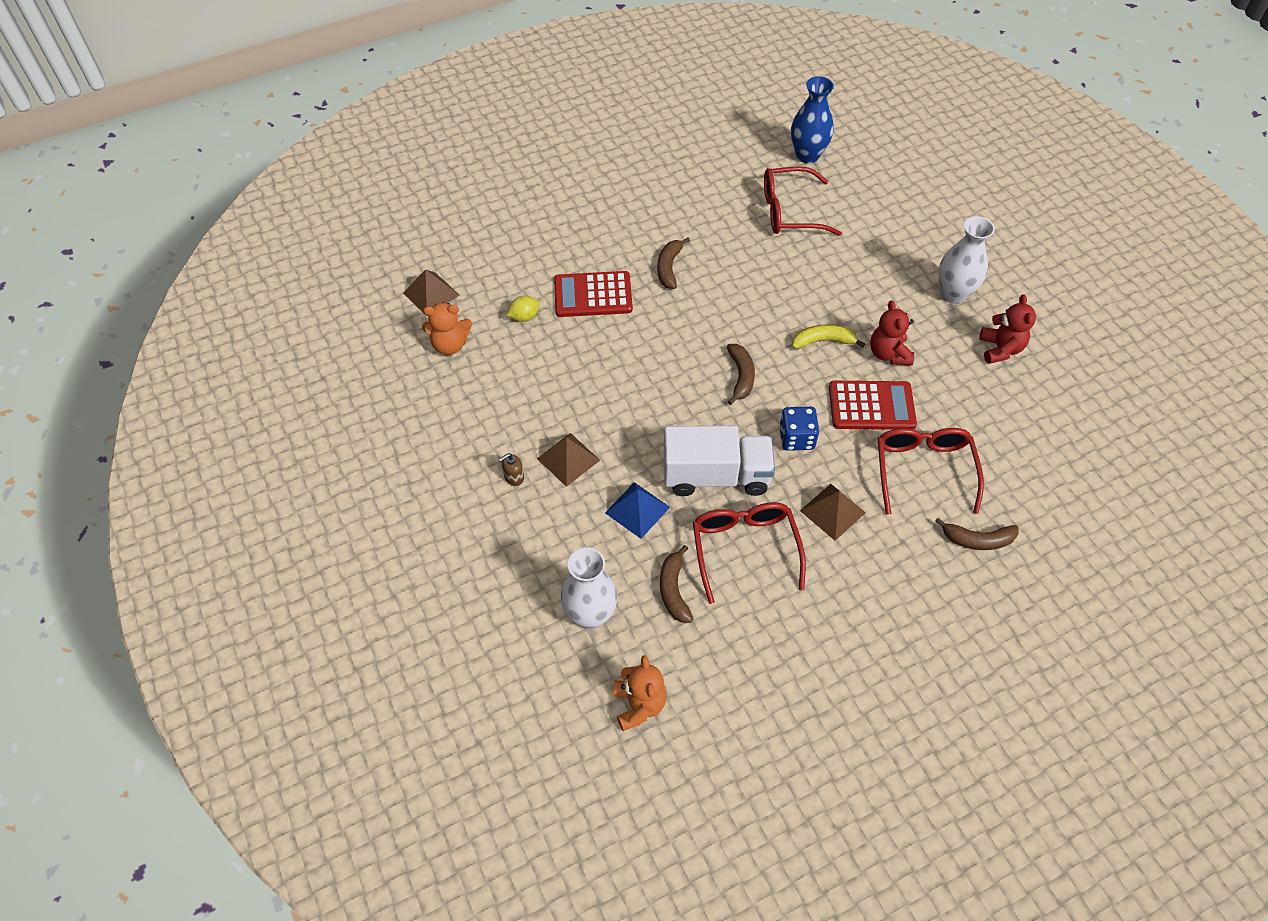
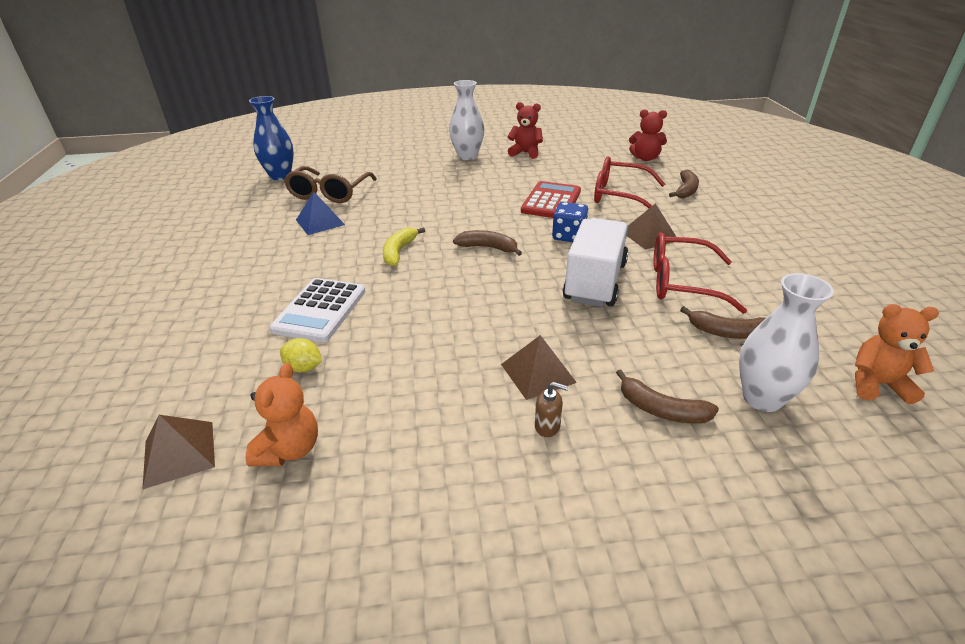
camera: 70 degrees left, 20 degrees down
(514, 477) = (547, 426): brown soap dispenser -> brown soap dispenser turned 60 degrees counterclockwise
(524, 317) = (304, 368): yellow lemon -> yellow lemon turned 60 degrees counterclockwise
(593, 295) = (320, 310): red calculator -> white calculator
(637, 510) = (623, 336): blue pyramid -> blue pyramid (320, 222)
(669, 267) = (330, 258): brown banana -> brown banana (661, 409)
(790, 211) = (330, 193): red glasses -> brown glasses
(823, 341) = (475, 206): yellow banana -> yellow banana (399, 252)
(888, 353) = (505, 186): red teddy bear -> red teddy bear (645, 158)

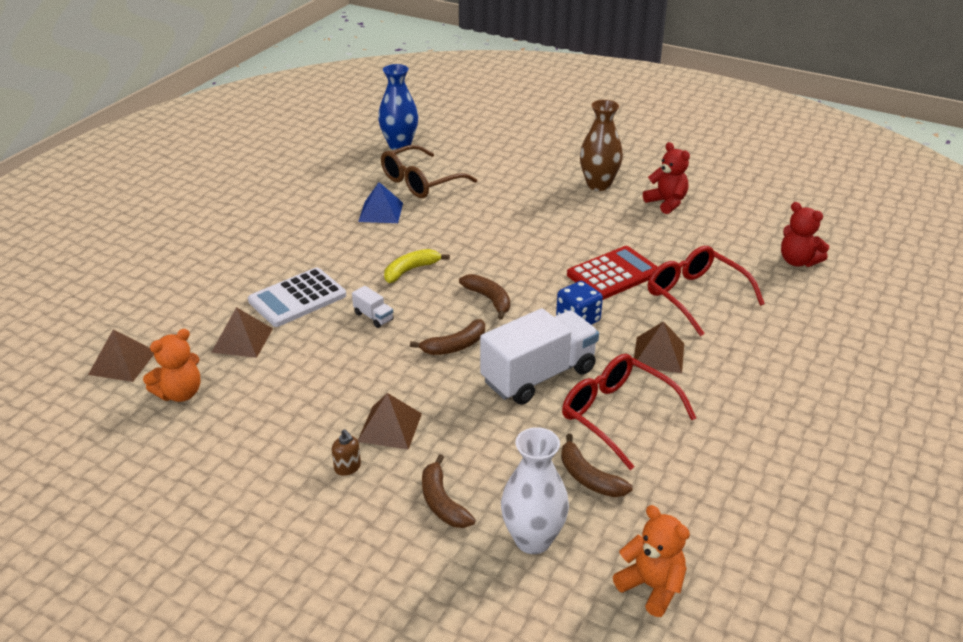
camera: 35 degrees right, 0 degrees up
(304, 368) = (242, 340): yellow lemon -> brown pyramid
(410, 296) = (373, 317): none -> white truck
(467, 156) = (598, 185): white vase -> brown vase
(686, 190) = (782, 321): brown banana -> brown banana (455, 346)

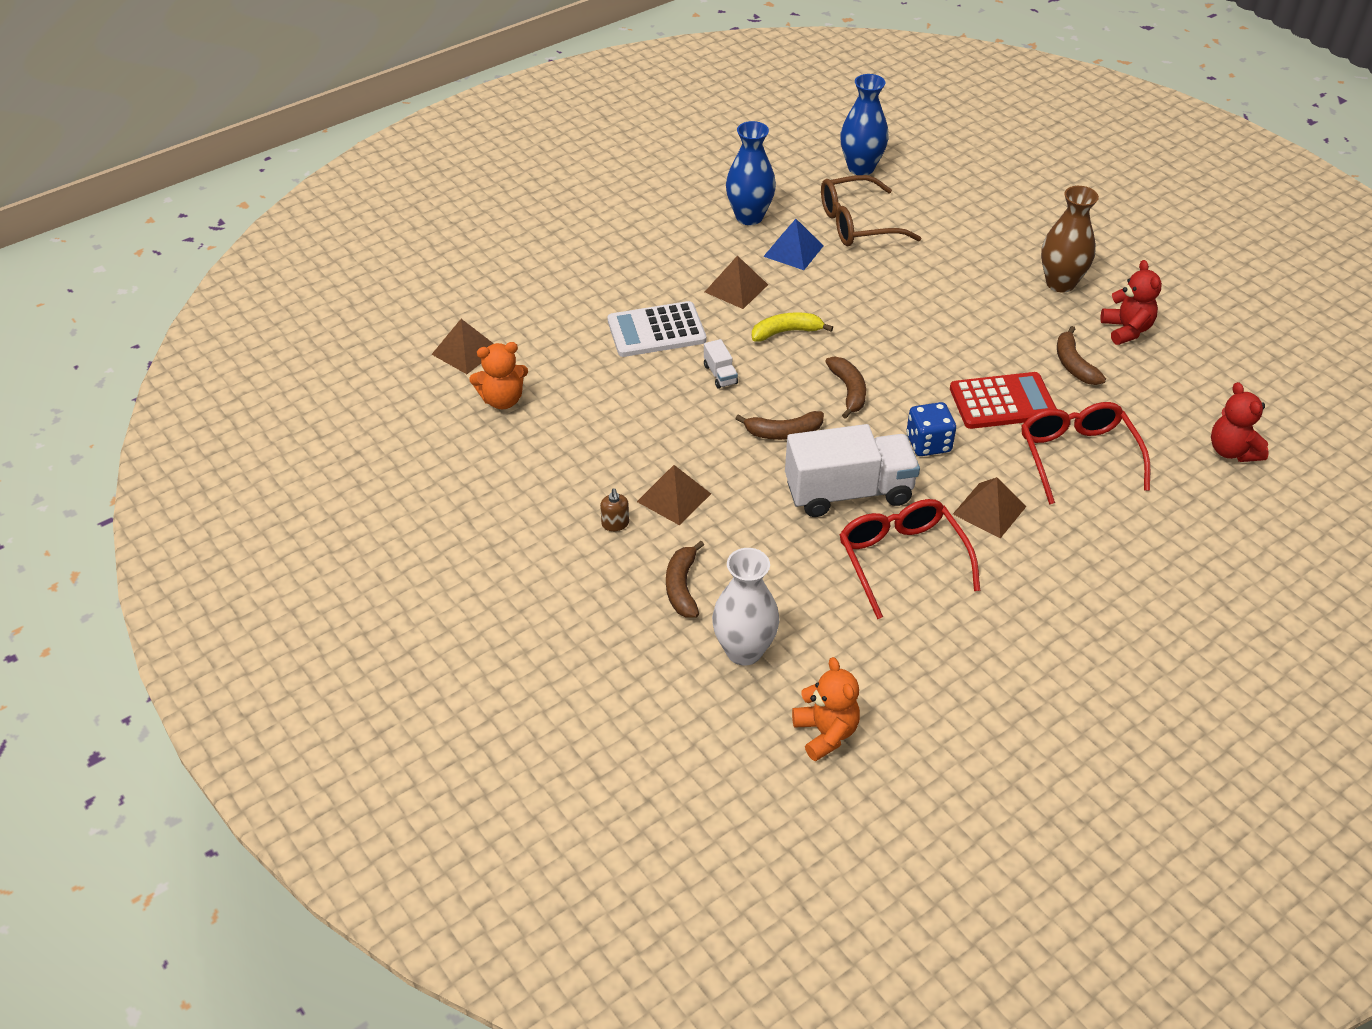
camera: 25 degrees right, 10 degrees up
(242, 340) = (582, 361): brown pyramid -> brown pyramid (736, 288)
(330, 197) = (749, 217): none -> blue vase
(589, 477) = (833, 612): brown banana -> brown banana (1074, 365)

